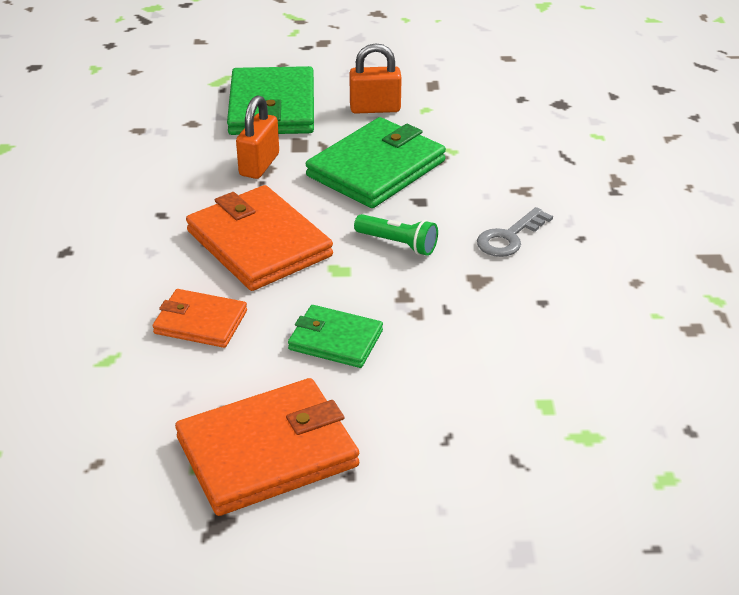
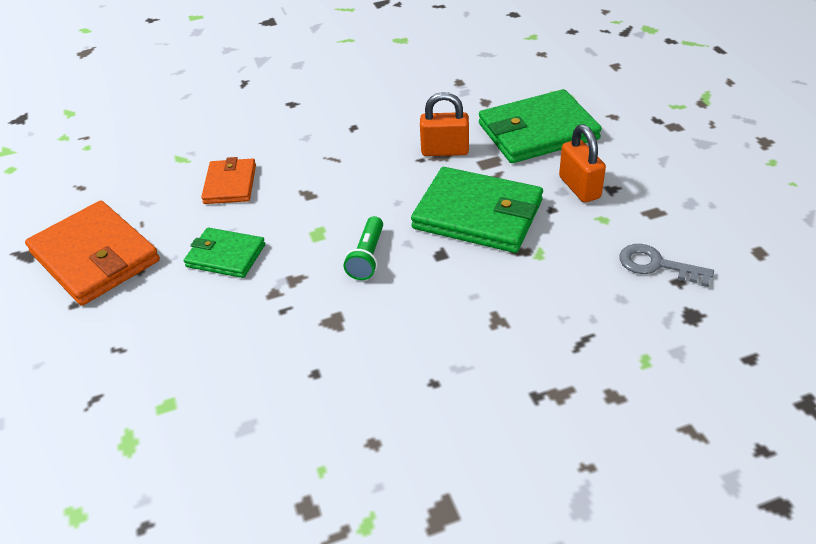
camera: 75 degrees right, 5 degrees up
(258, 243) = (336, 182): orange wallet -> none
(335, 340) = (225, 256): green wallet -> green wallet turned 75 degrees counterclockwise
(509, 237) = (409, 327): grey key -> grey key (656, 265)

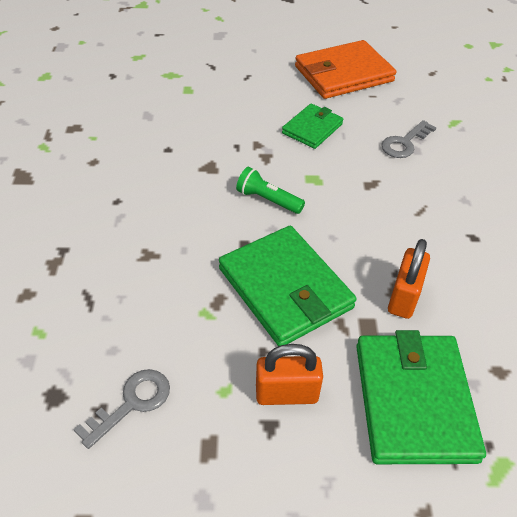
camera: 105 degrees right, 5 degrees up
(230, 184) = (404, 143): orange wallet -> grey key
(478, 214) = (285, 288): green wallet -> green wallet turned 75 degrees counterclockwise

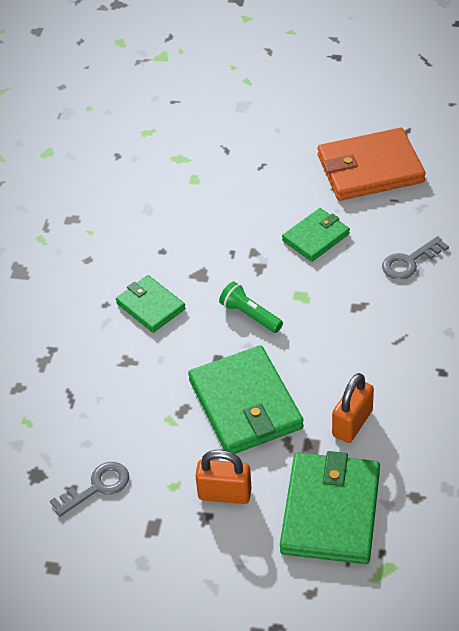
camera: 15 degrees right, 0 degrees up
(164, 199) = (150, 306): none -> green wallet

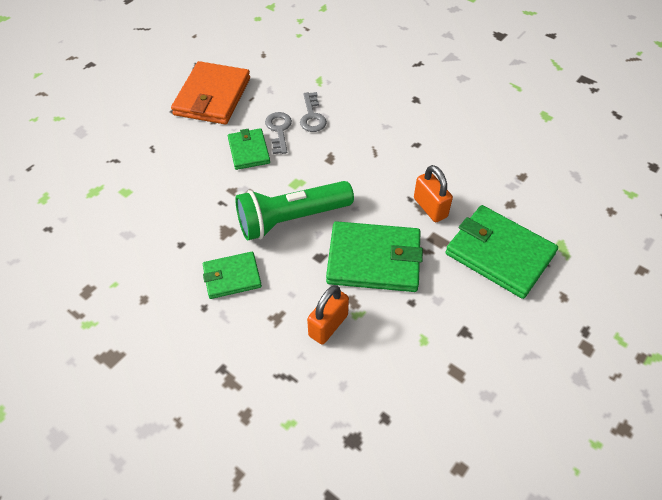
camera: 65 degrees left, 5 degrees up
(97, 487) = (394, 396): grey key -> grey key (279, 130)
(224, 494) = (450, 310): orange padlock -> orange padlock (328, 325)
(250, 315) = (291, 219): green flashlight -> green flashlight, size x1.99

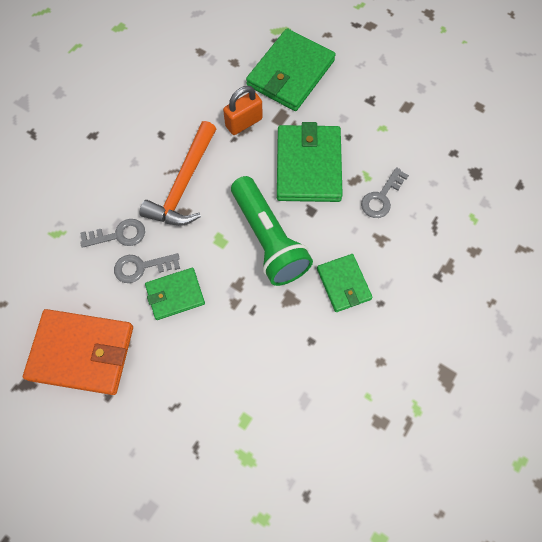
camera: 95 degrees left, 15 degrees up
(328, 325) = (381, 197): orange padlock -> grey key
(359, 159) = (184, 184): none -> orange hammer

